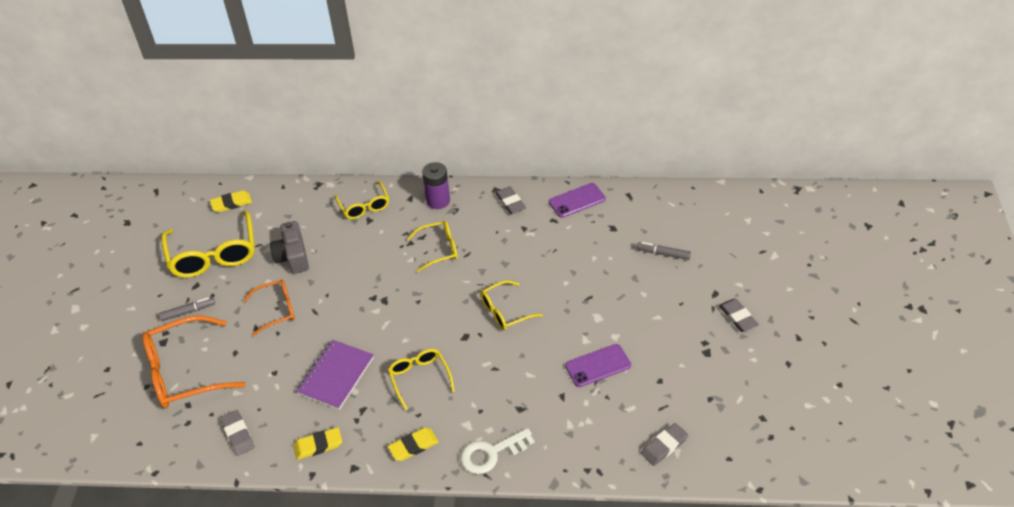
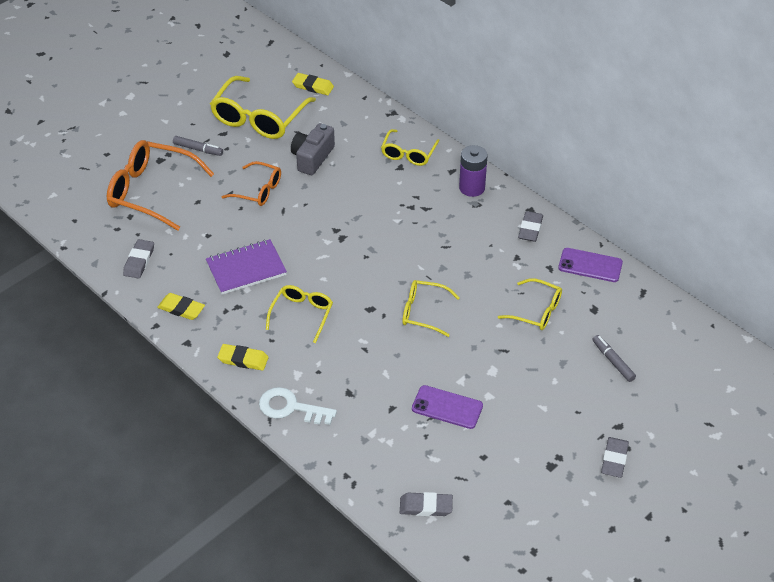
camera: 40 degrees right, 0 degrees up
(439, 249) = (428, 227): yellow glasses -> yellow glasses (536, 311)

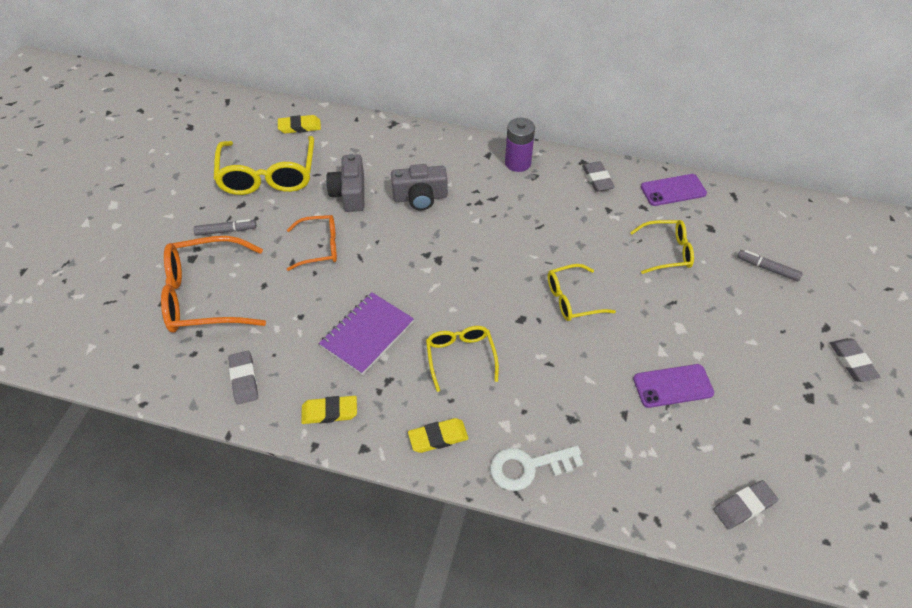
camera: 30 degrees left, 5 degrees up
(366, 183) = (420, 197): none -> grey camera
(408, 154) = (437, 154): yellow glasses -> none

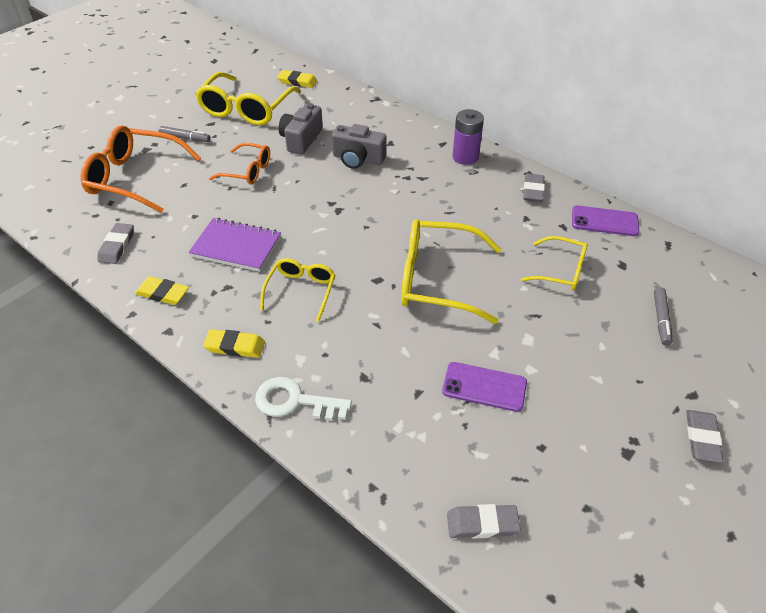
camera: 25 degrees right, 5 degrees down
(367, 334) = (236, 246): purple notebook -> purple notebook turned 45 degrees clockwise
(572, 299) = (437, 280): yellow glasses -> yellow glasses, size x1.73
(767, 269) = (661, 319): grey marker -> grey marker turned 135 degrees counterclockwise

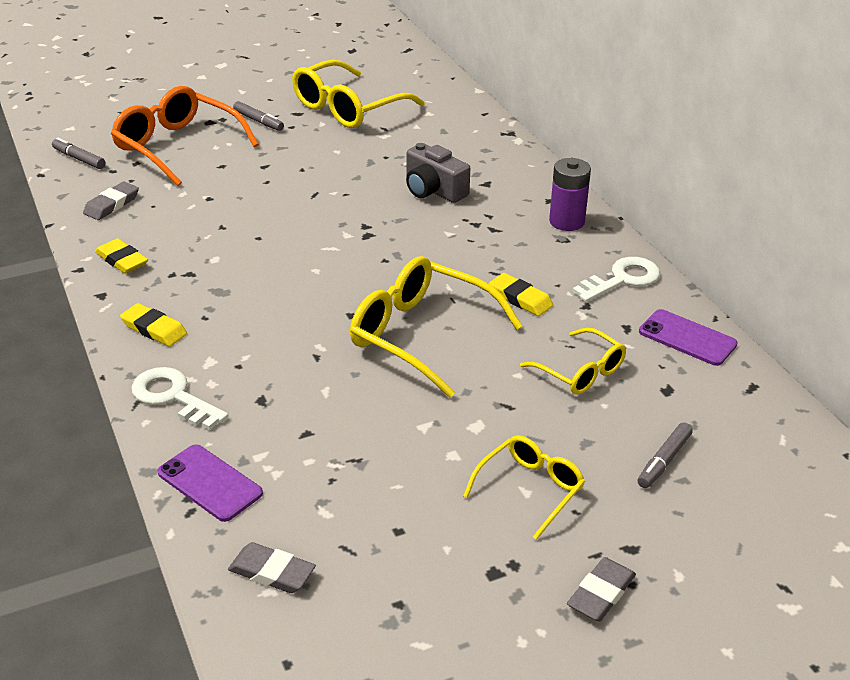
camera: 25 degrees right, 10 degrees down
(58, 213) = (79, 159): none -> grey marker
(236, 246) = (229, 239): purple notebook -> none
(247, 171) = (299, 170): orange glasses -> none
(297, 82) = (430, 93): yellow eraser -> yellow eraser (520, 298)
(301, 139) = (384, 154): grey camera -> none
(301, 290) = (262, 300): yellow glasses -> yellow glasses (530, 489)
(484, 387) = (384, 453): purple phone -> purple phone (209, 483)
(533, 190) = (622, 279): grey eraser -> white key

